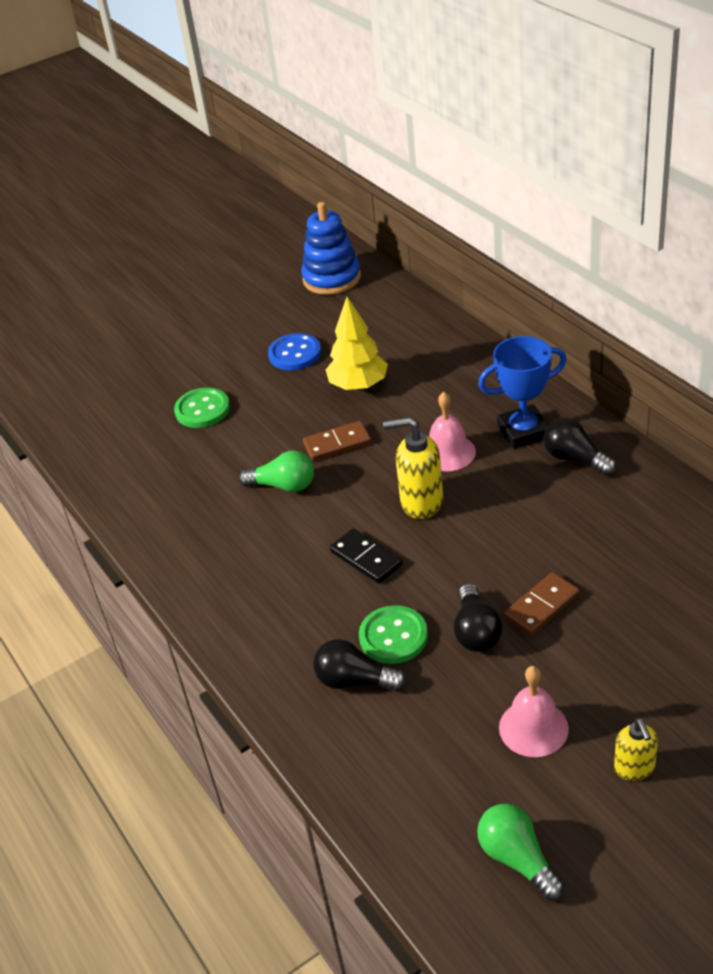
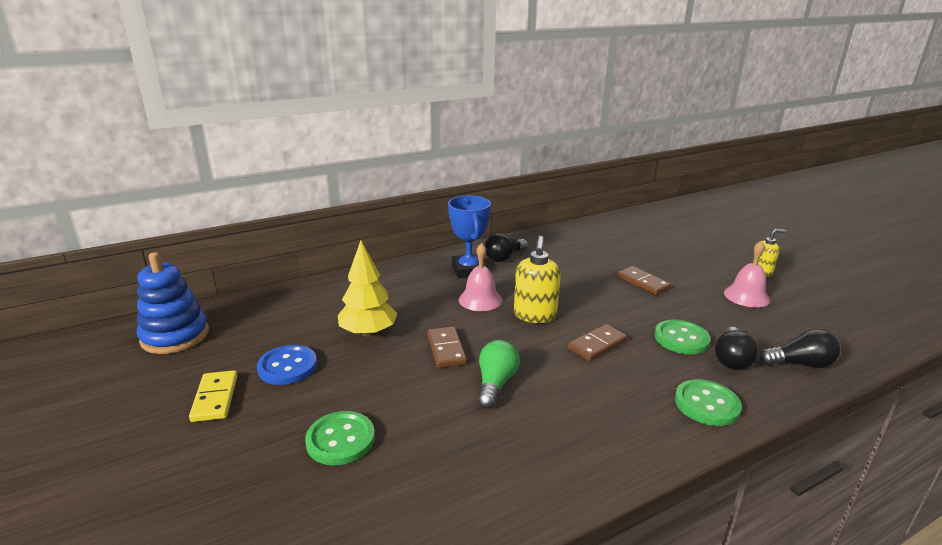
camera: 90 degrees left, 15 degrees down
(248, 332) = (215, 398): none -> yellow domino
(265, 645) = (706, 404): none -> green button
(366, 558) = (597, 345): black domino -> brown domino
(476, 631) = (669, 306): black light bulb -> black light bulb (799, 364)
(517, 859) = (849, 311): green light bulb -> none

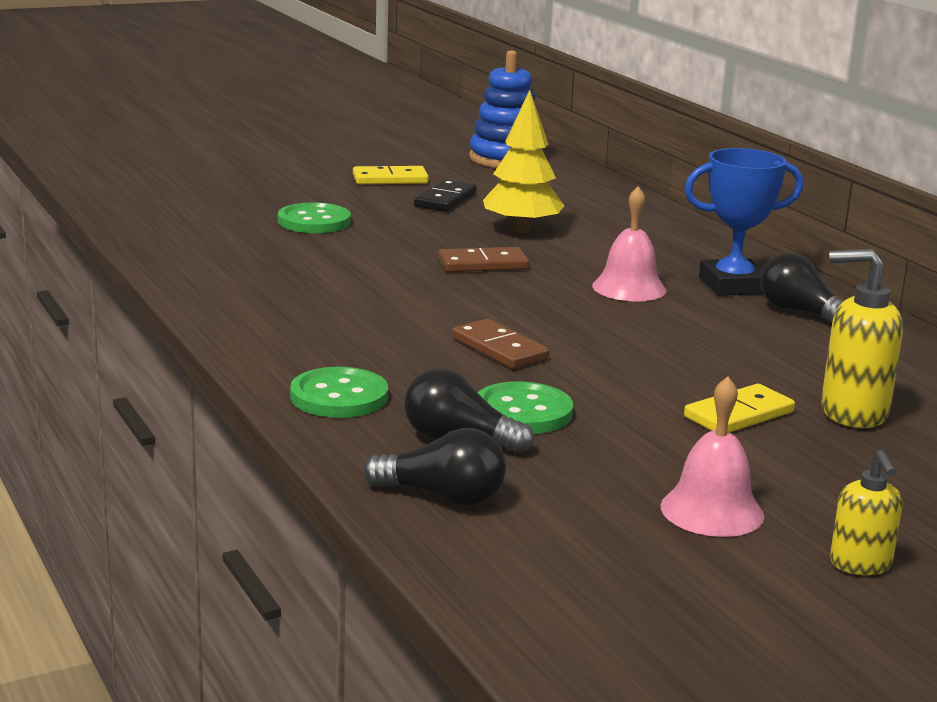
camera: 90 degrees right, 5 degrees down
(287, 366) = (445, 200): blue button -> black domino
(495, 384) = (403, 284): green light bulb -> none
(535, 315) = (585, 318): yellow soap dispenser -> yellow soap dispenser (852, 413)
(643, 282) = (739, 415): brown domino -> yellow domino
(799, 364) = (442, 496): black light bulb -> black light bulb turned 75 degrees counterclockwise

